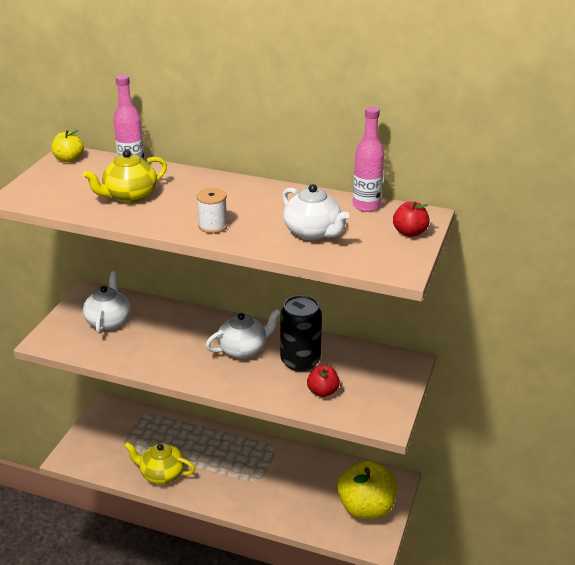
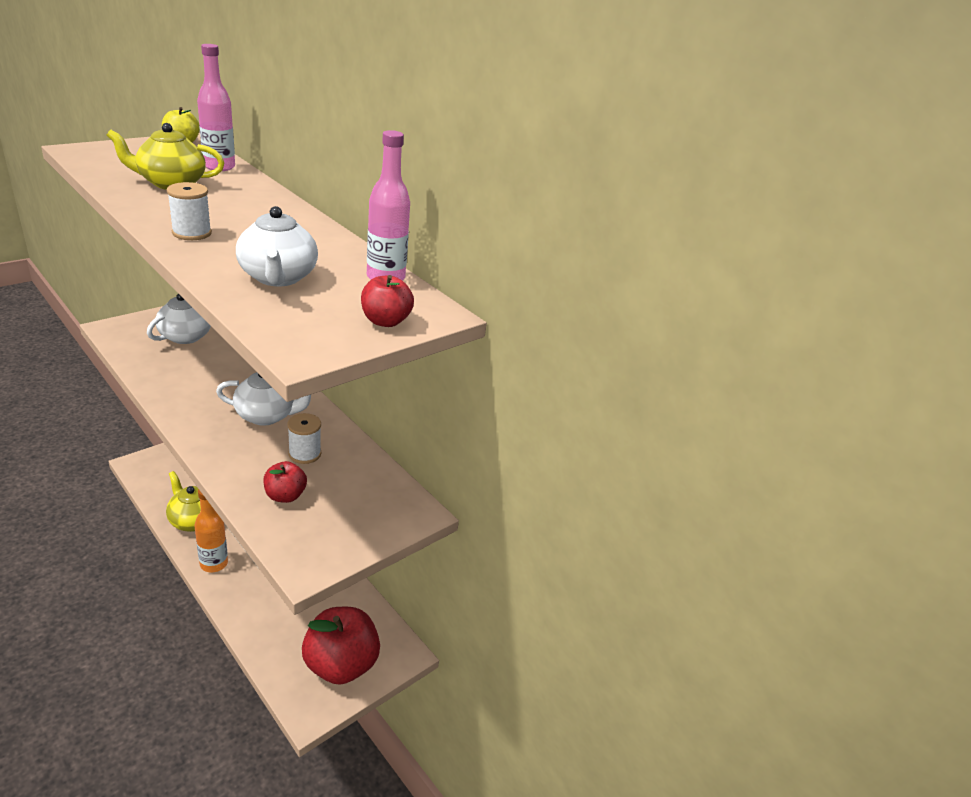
camera: 25 degrees right, 0 degrees up
(211, 494) = (214, 564): none -> orange bottle
(300, 361) = (305, 454): black can -> white spool
(366, 507) = (341, 664): yellow apple -> red apple

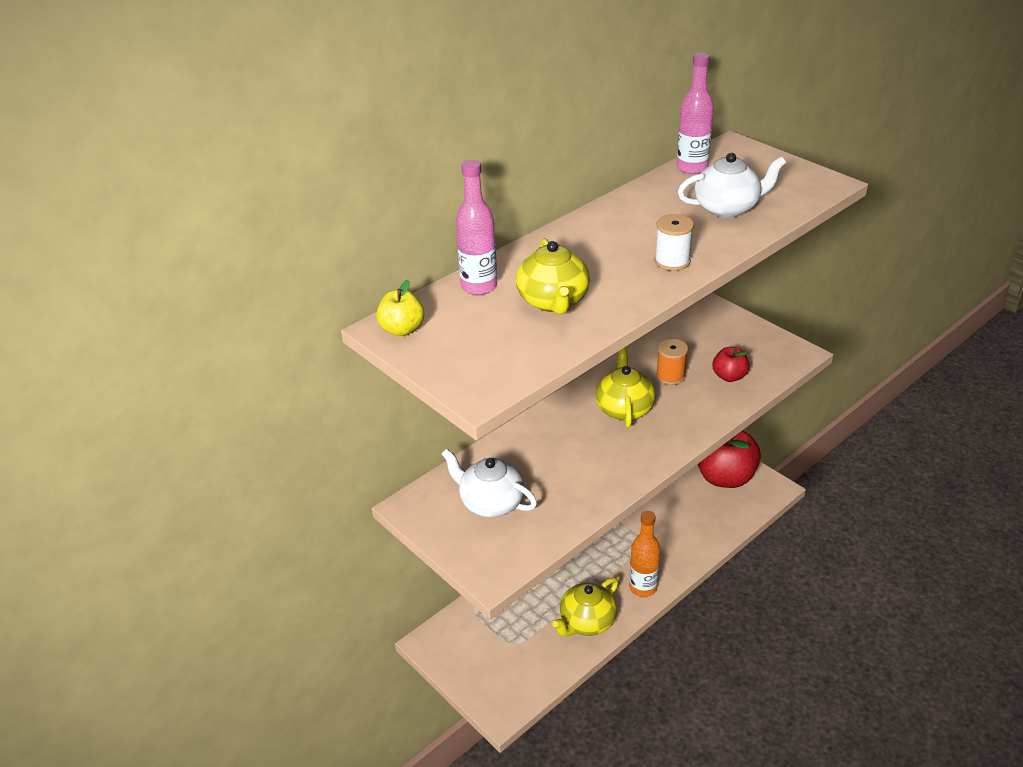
camera: 85 degrees left, 5 degrees up
(267, 415) = (624, 408): white teapot -> yellow teapot
(305, 454) = (670, 376): white spool -> orange spool
(385, 321) = (761, 161): red apple -> none

